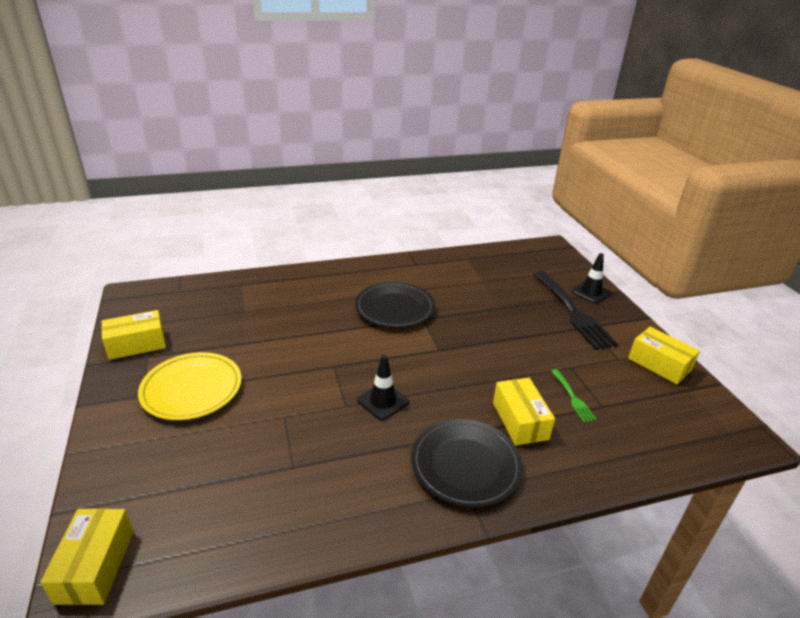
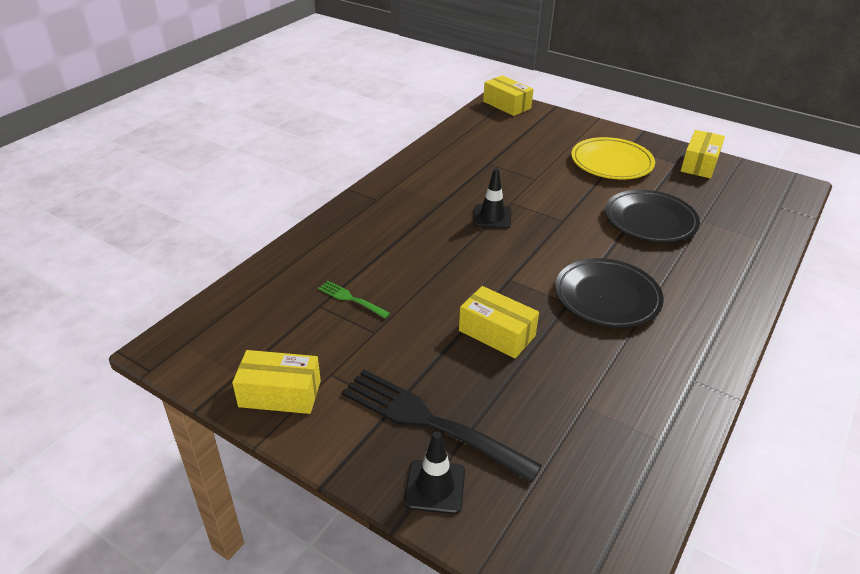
camera: 140 degrees right, 5 degrees up
(465, 465) = (391, 210): black plate -> black plate (650, 220)
(520, 421) = (380, 256): yellow box -> yellow box (497, 333)

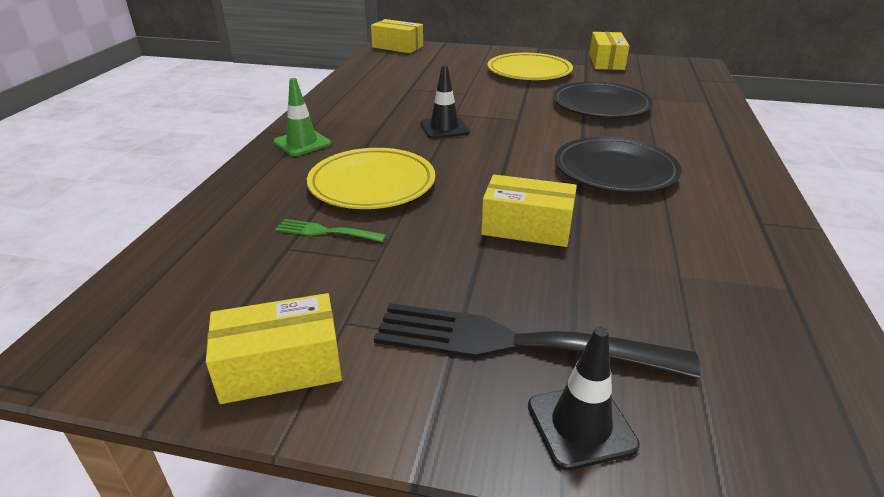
camera: 20 degrees left, 5 degrees down
(371, 208) = (302, 143): none -> green traffic cone
(404, 263) = (372, 184): none -> yellow plate

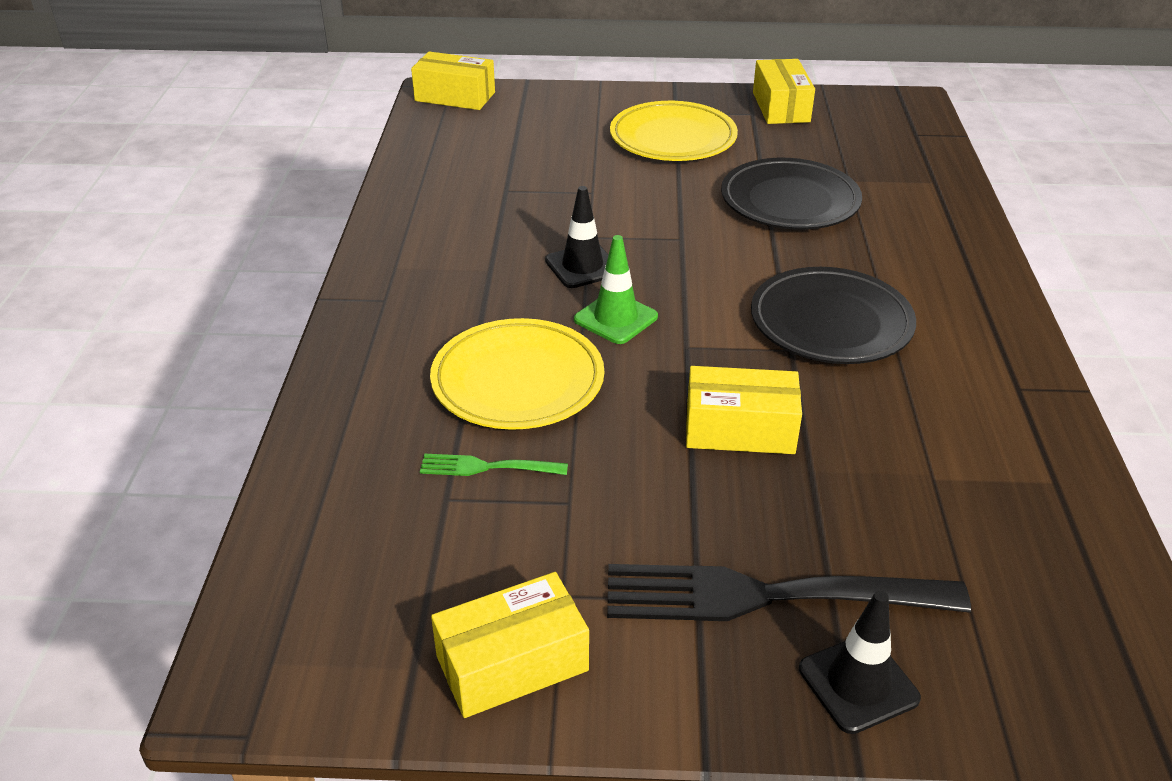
camera: 10 degrees left, 5 degrees up
(302, 143) = (389, 316): green traffic cone -> green traffic cone (615, 318)

